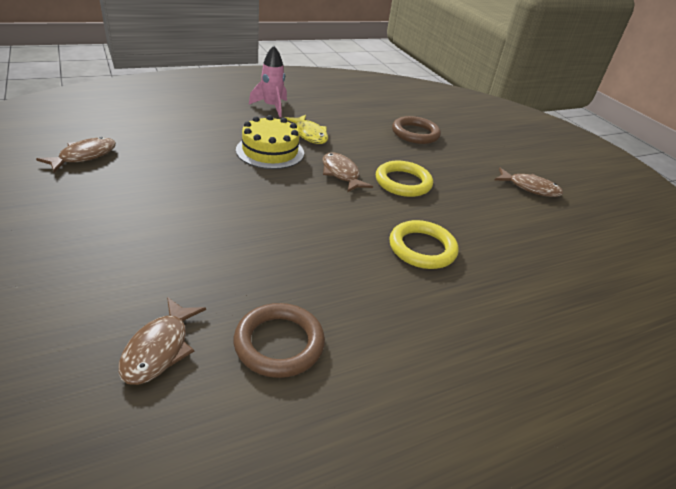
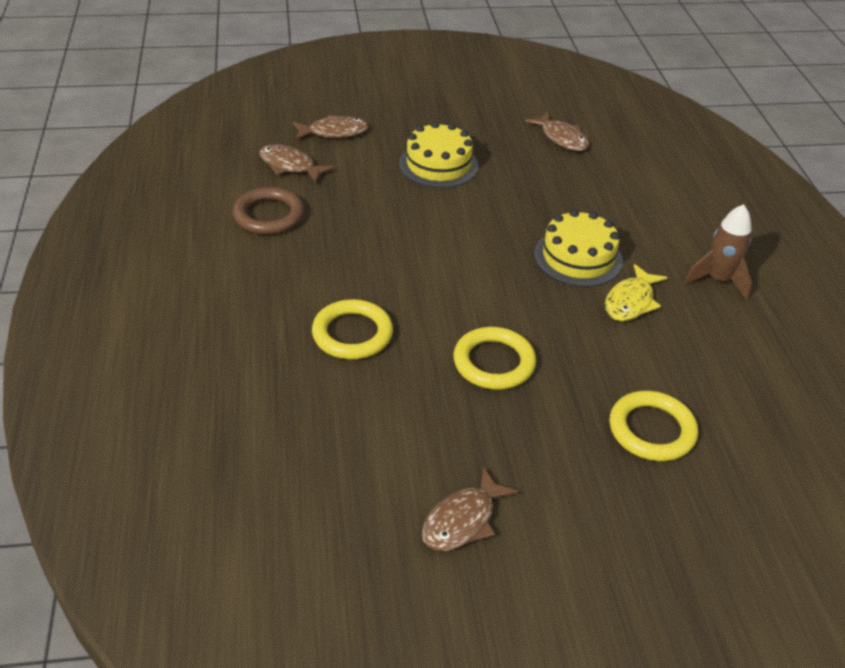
camera: 110 degrees right, 5 degrees up
(142, 224) = (438, 165): none -> yellow cake
(271, 107) = (718, 280): pink rocket -> brown rocket
(309, 134) = (631, 301): yellow fish -> yellow fish turned 45 degrees counterclockwise
(341, 174) = (520, 308): brown fish -> brown fish (334, 132)
(415, 133) = (652, 430): brown ring -> yellow ring

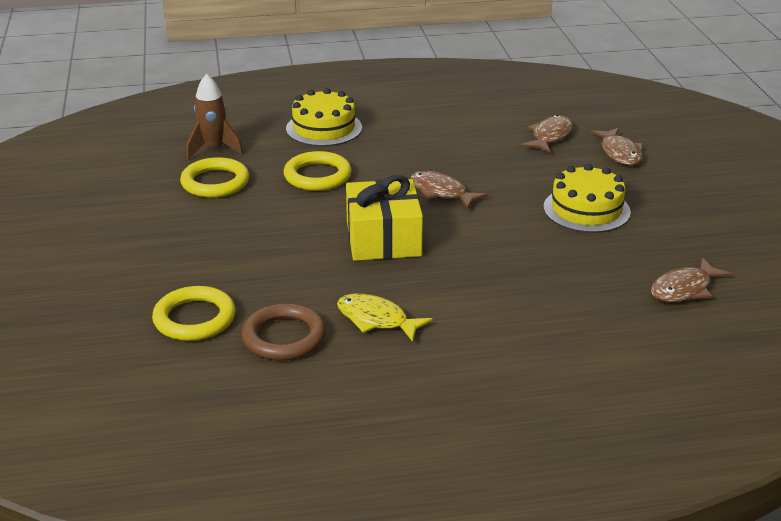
camera: 90 degrees right, 10 degrees down
(269, 215) = (469, 132): brown ring -> brown ring (284, 337)
(463, 520) = (116, 226): brown fish -> brown fish (441, 192)
(491, 290) = (383, 239): none -> yellow gift
(494, 362) = (284, 239): yellow ring -> yellow ring (215, 182)
(578, 258) = (444, 290): yellow cake -> yellow cake (324, 128)
(718, 280) = (423, 386): brown rocket -> brown rocket (213, 149)

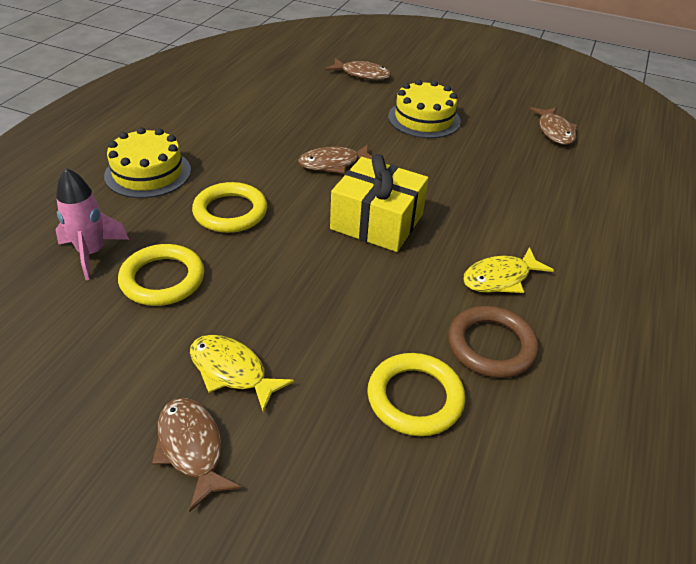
camera: 60 degrees left, 10 degrees up
(154, 240) = (232, 371): none -> yellow fish
(213, 149) = (92, 253): brown rocket -> pink rocket
(550, 136) = (306, 86): brown fish -> brown fish (192, 448)

